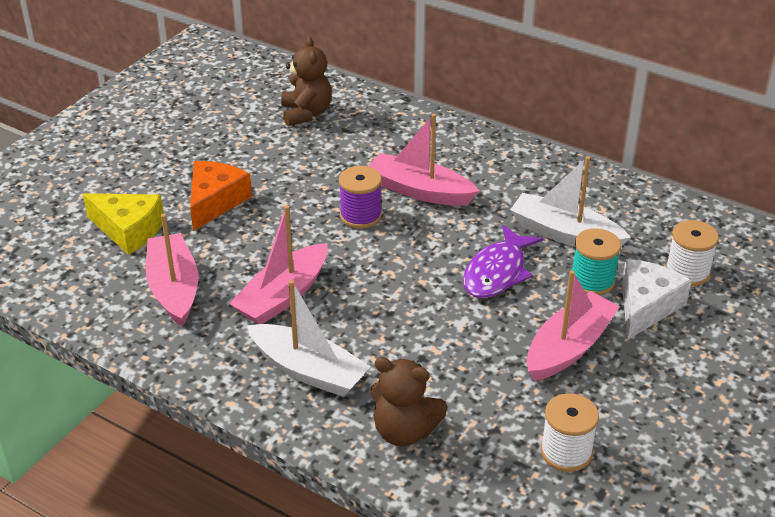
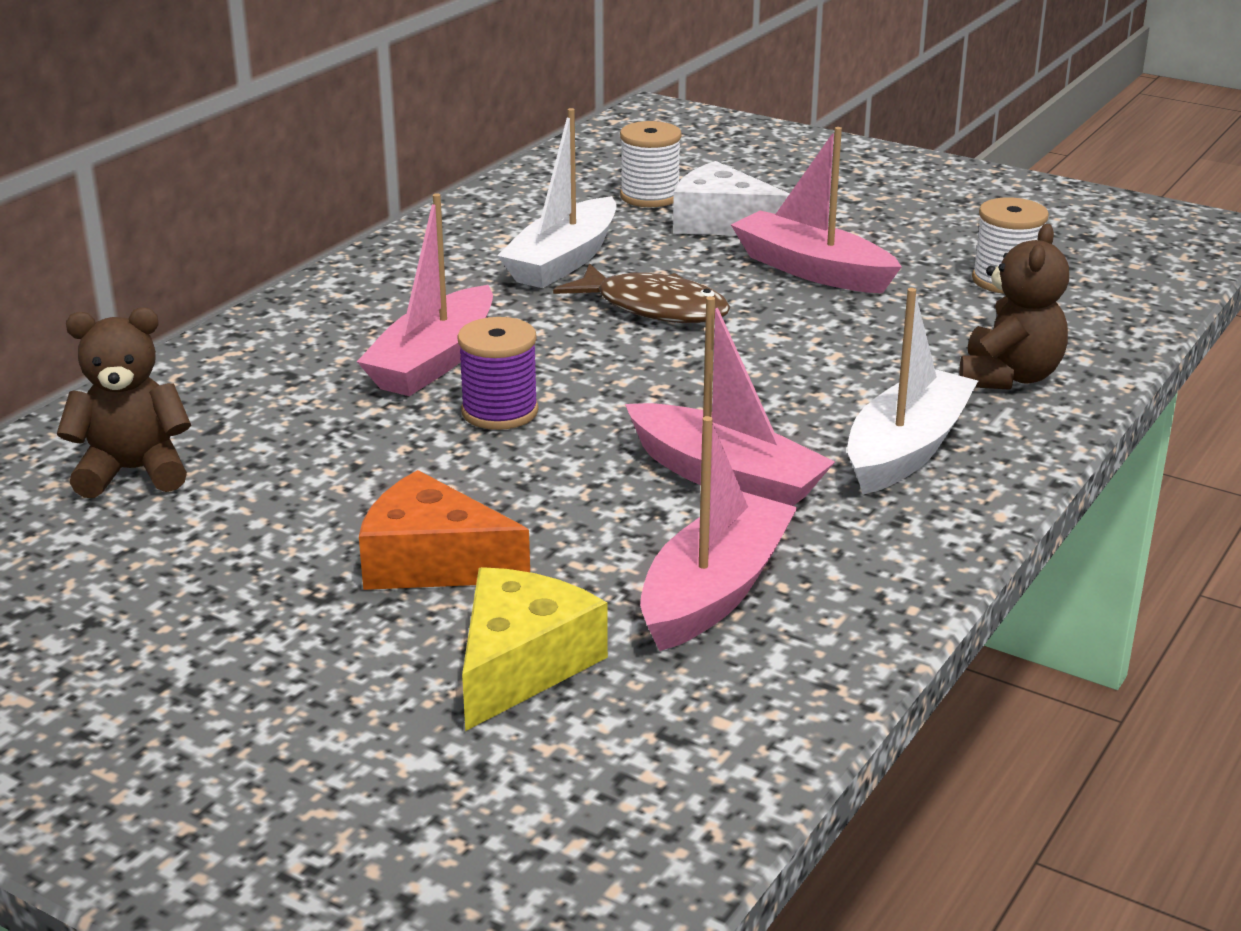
camera: 90 degrees left, 10 degrees down
(174, 288) = (714, 591): pink boat -> pink boat turned 135 degrees clockwise
(497, 272) = (654, 308): purple fish -> brown fish
(592, 281) = (671, 249): turquoise spool -> none

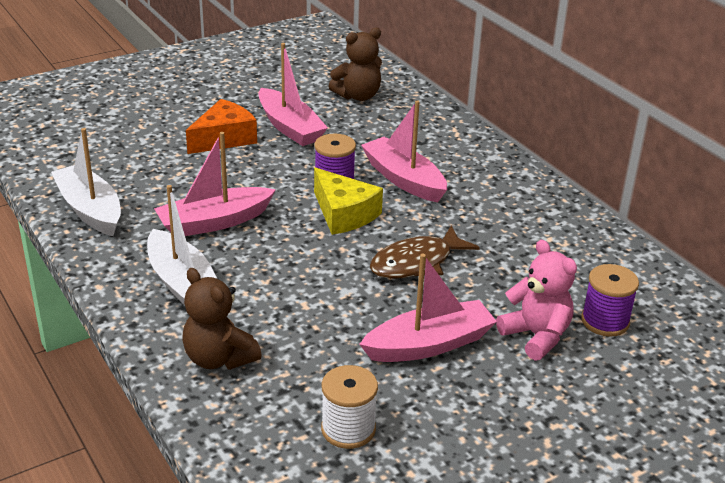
camera: 115 degrees right, 5 degrees up
(133, 471) = (358, 96): brown teddy bear -> brown teddy bear turned 45 degrees clockwise
(521, 665) = (139, 139): yellow cheese -> yellow cheese (344, 214)
(563, 261) = (509, 252): white boat -> white boat (90, 210)
(650, 196) = (605, 321): white spool -> purple spool
(714, 591) = (134, 190): pink boat -> pink boat (290, 127)
(721, 223) = (536, 336): white cheese -> pink teddy bear

